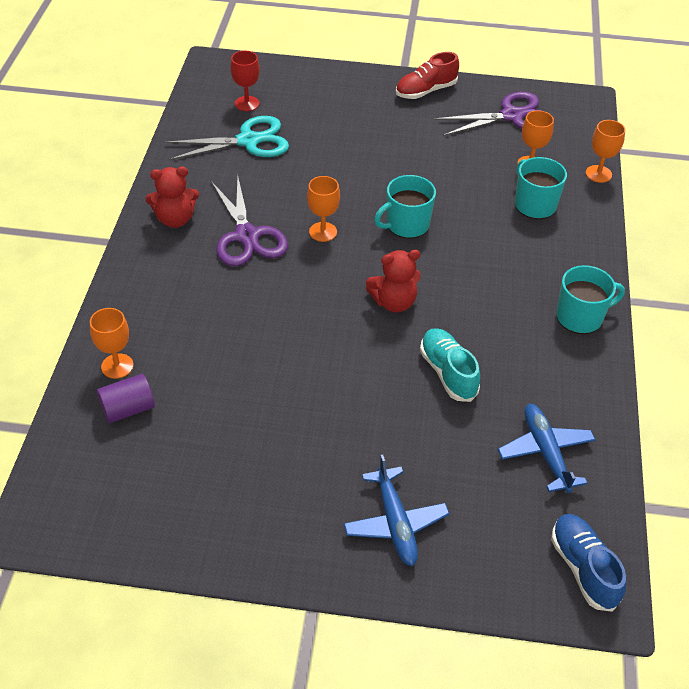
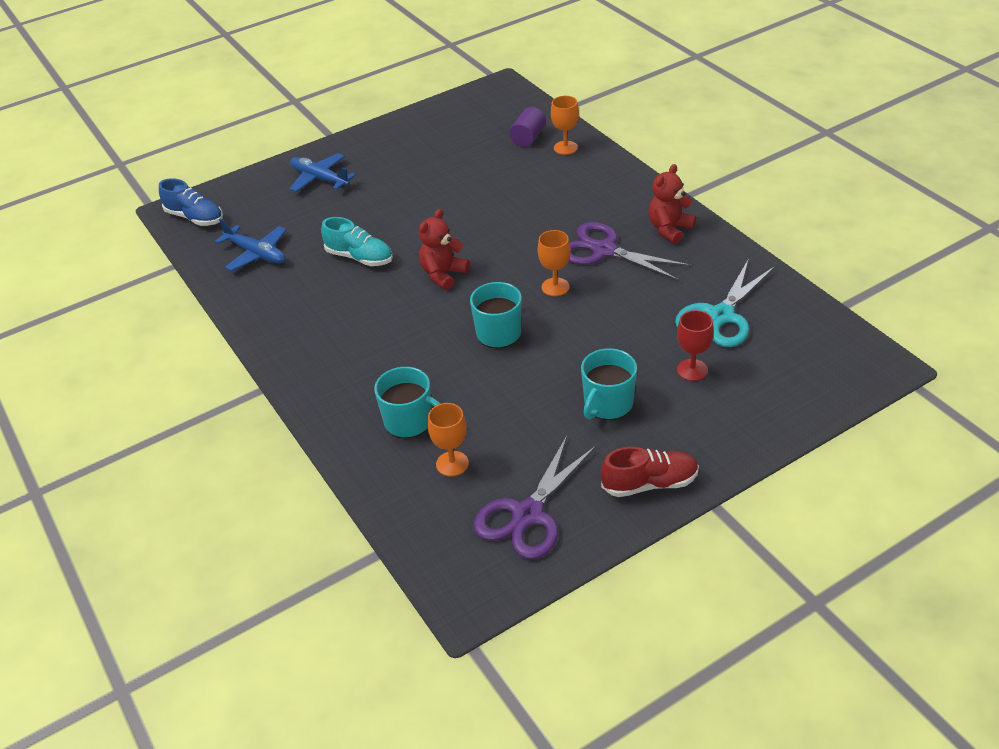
camera: 145 degrees right, 5 degrees down
(247, 103) = (781, 347): red goblet -> red goblet (692, 370)
(426, 91) = (649, 484): red shoe -> red shoe turned 60 degrees clockwise
(580, 317) = (292, 348): turquoise mug -> turquoise mug (607, 404)
(598, 174) = (375, 499): orange goblet -> none

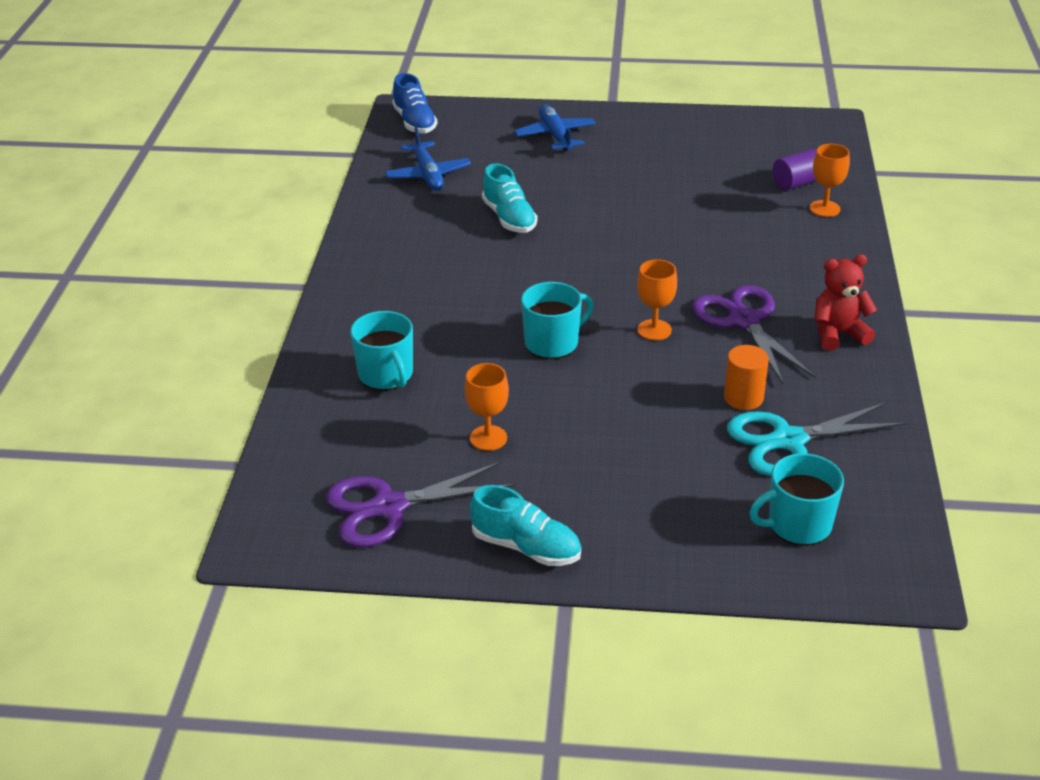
camera: 35 degrees right, 5 degrees down
(443, 274) = (564, 268): red teddy bear -> none
(452, 464) = (378, 429): orange goblet -> orange goblet (488, 438)
(607, 404) = (574, 457): turquoise mug -> turquoise mug (797, 525)
(649, 484) = (526, 547): red shoe -> turquoise shoe
(663, 303) = (743, 398): none -> orange cylinder
(692, 370) = (694, 473): red goblet -> none

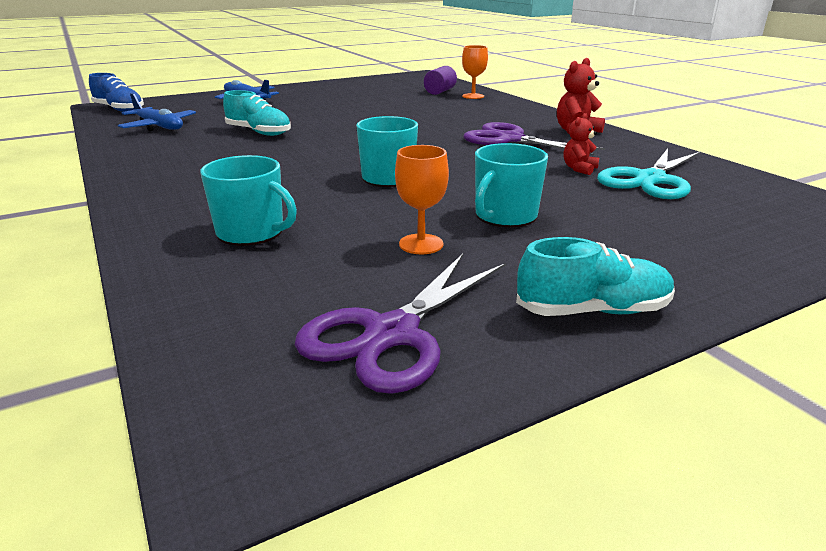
camera: 35 degrees left, 10 degrees down
(654, 330) = (457, 155): orange goblet -> none
(743, 398) = (579, 169): orange cylinder -> red teddy bear
(797, 525) = (753, 217): turquoise mug -> turquoise mug (504, 216)

